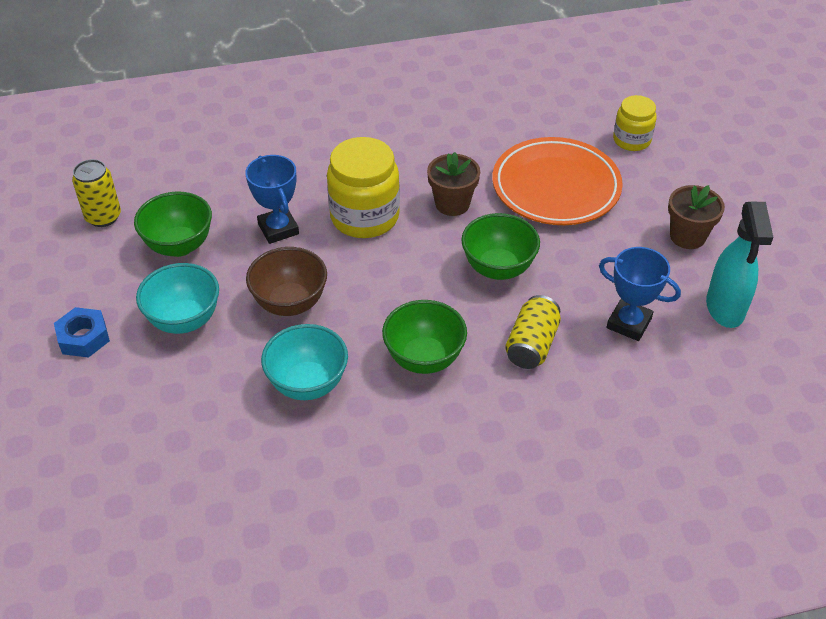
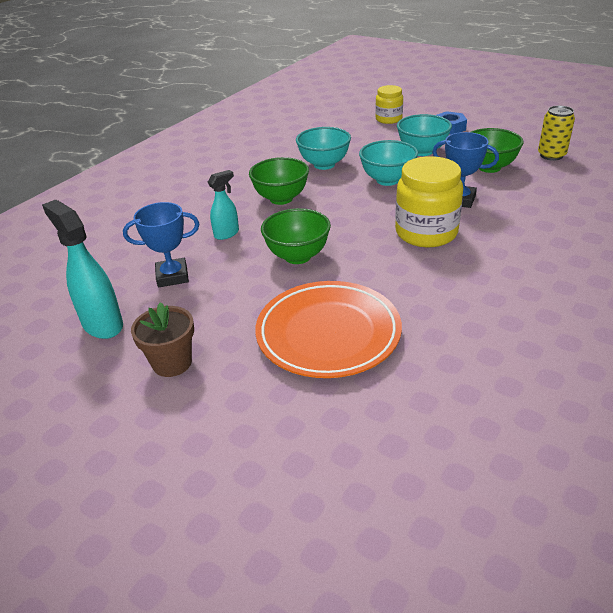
camera: 140 degrees right, 10 degrees down
(290, 303) = (387, 180): brown bowl -> turquoise bowl
(452, 204) = (386, 273): brown flower pot -> none
(531, 345) = (227, 234): yellow can -> turquoise spray bottle
(631, 140) = (314, 433): yellow jar -> yellow jar (388, 119)

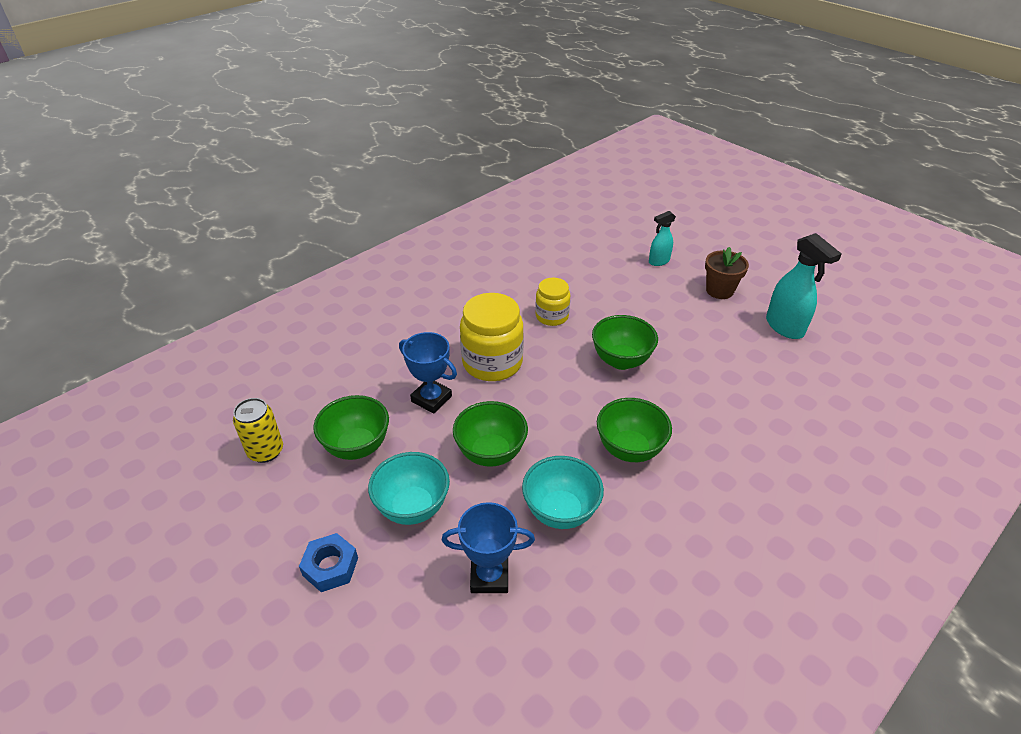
camera: 170 degrees left, 5 degrees up
(172, 276) = (739, 362): blue trophy -> blue trophy (489, 576)
(227, 234) = (692, 405): turquoise spray bottle -> turquoise spray bottle (658, 261)
(328, 334) = (608, 290): orange plate -> none
(387, 180) = (491, 453): turquoise bowl -> green bowl
(388, 119) = (406, 635): yellow jar -> yellow jar (552, 316)

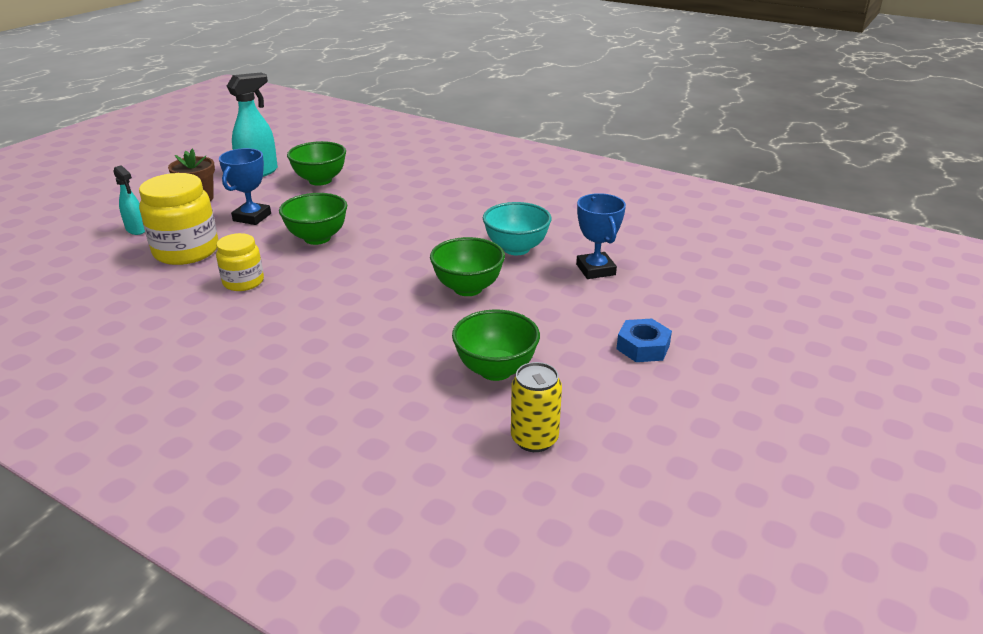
camera: 105 degrees left, 10 degrees down
(413, 508) = (553, 317): turquoise bowl -> none
(431, 399) = (404, 336): blue trophy -> blue trophy (252, 217)
(492, 362) = (333, 307): yellow jar -> yellow jar (186, 251)
(629, 449) = (434, 227): green bowl -> green bowl (320, 180)

